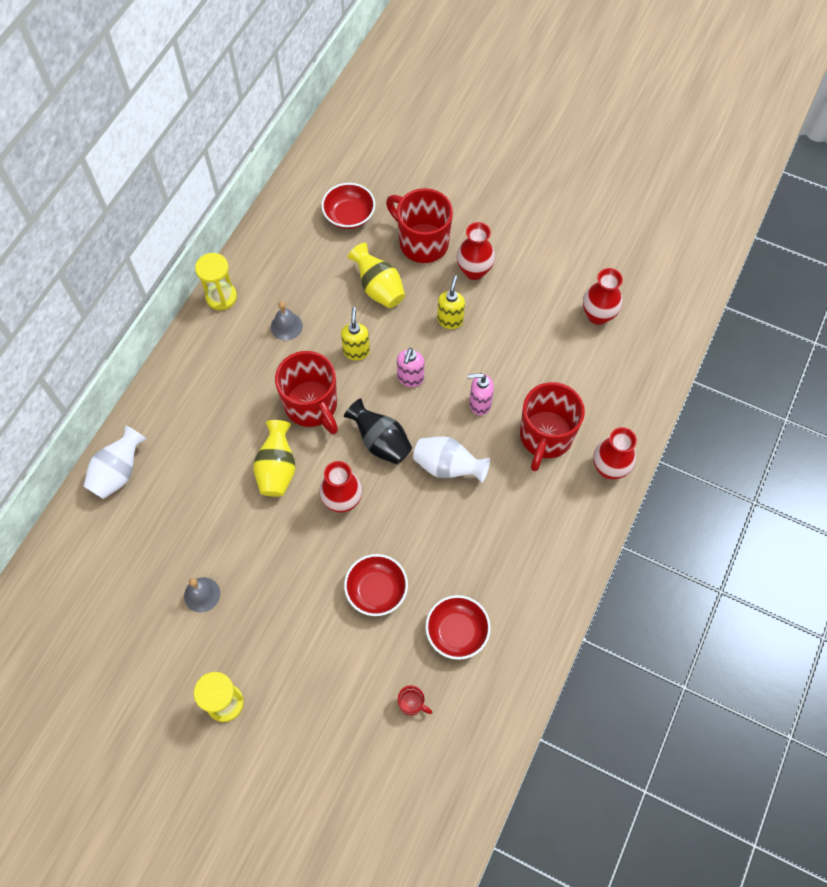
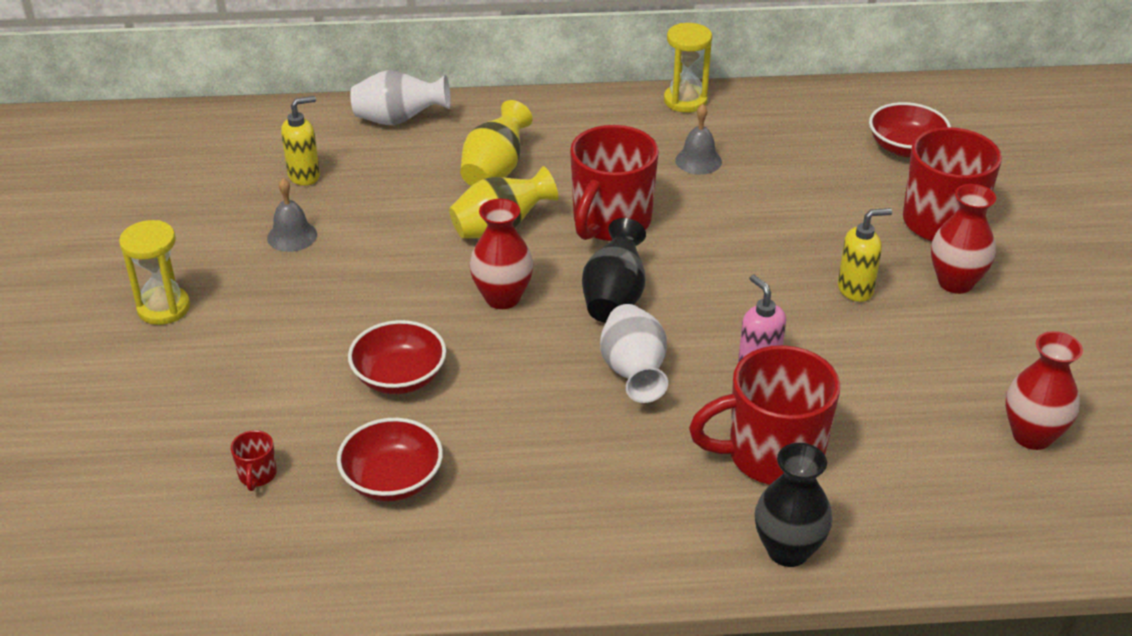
camera: 60 degrees right, 25 degrees down
(356, 351) = (722, 227): yellow soap dispenser -> yellow soap dispenser (304, 176)
(378, 288) = (831, 210): yellow vase -> yellow vase (495, 170)
(410, 378) = (731, 288): pink soap dispenser -> none
(609, 468) = (788, 550): red vase -> black vase

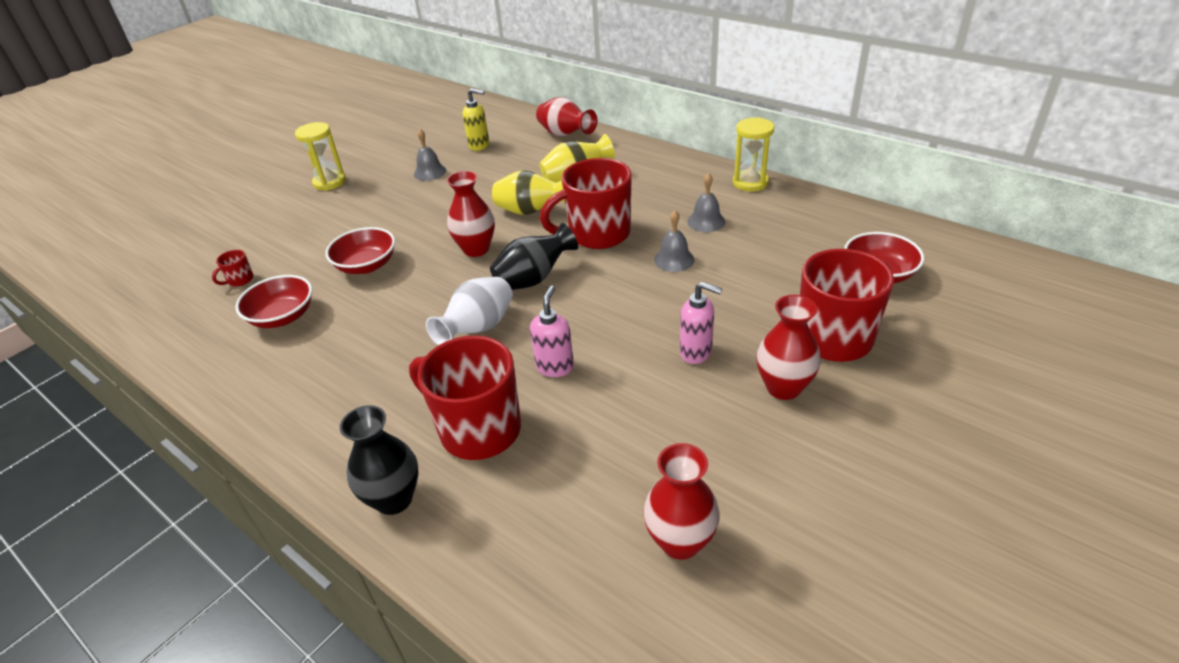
camera: 45 degrees right, 0 degrees up
(399, 120) = (565, 135): white vase -> red vase
(721, 213) = (674, 259): none -> grey bell
(856, 289) = (696, 352): yellow soap dispenser -> pink soap dispenser

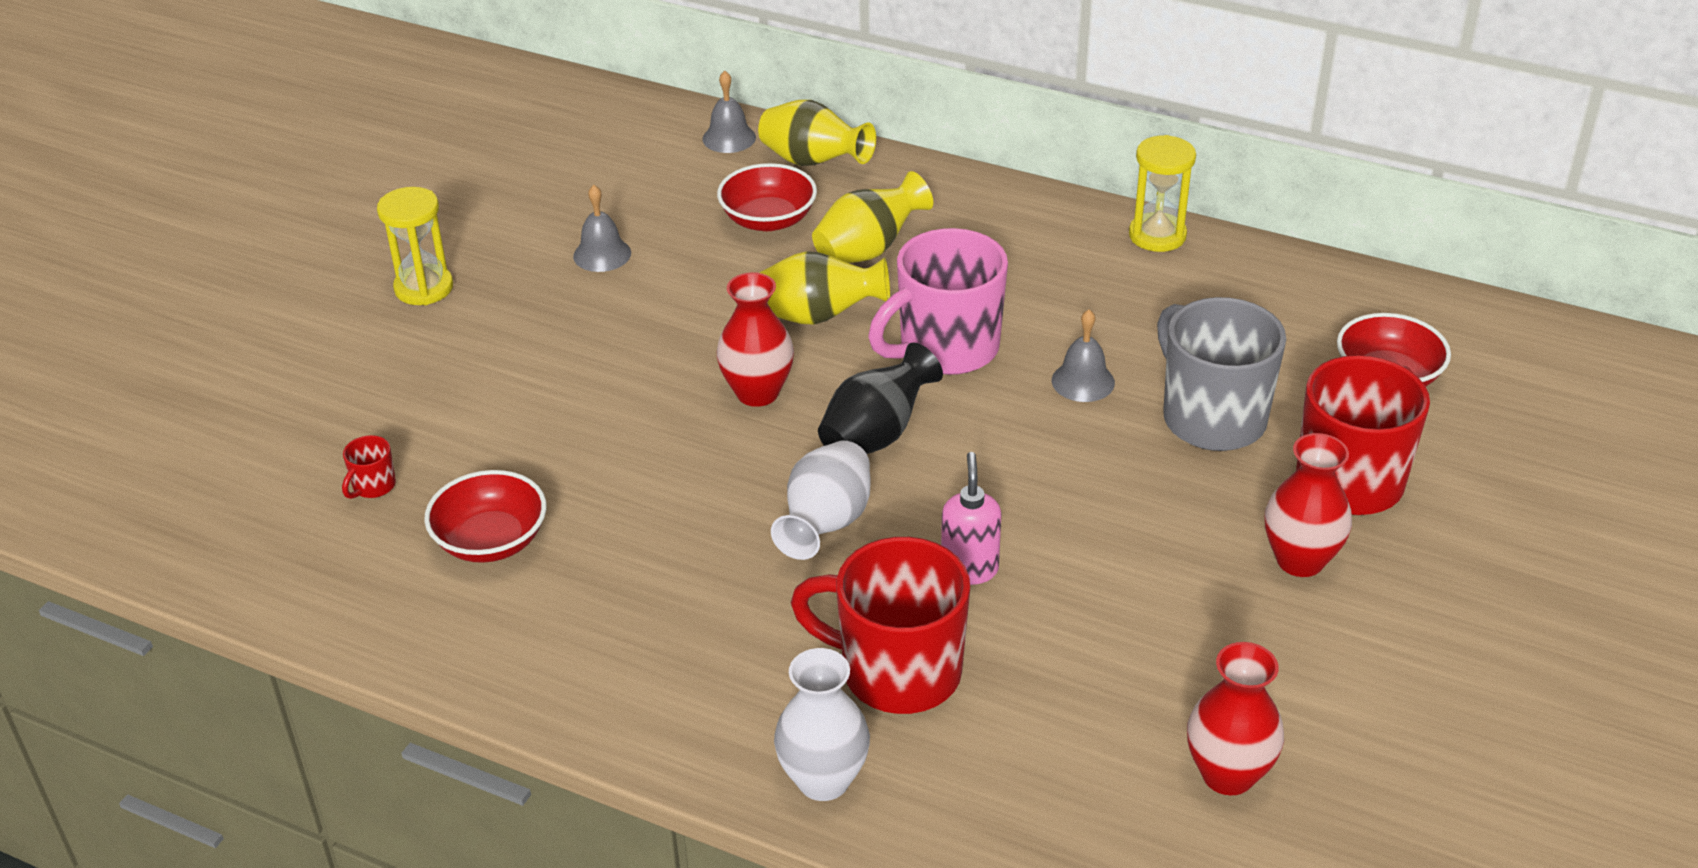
camera: 15 degrees left, 0 degrees up
(366, 265) = (584, 439): red bowl -> red bowl (768, 219)
(394, 499) = (823, 780): black vase -> white vase
(479, 145) = (666, 194): yellow soap dispenser -> none
(565, 135) = (813, 162): red vase -> yellow vase
(597, 234) = (946, 349): red mug -> pink mug
(696, 352) = (1165, 524): pink soap dispenser -> none
(706, 221) = (1110, 311): grey bell -> grey bell (729, 138)
(750, 288) = (1211, 418): none -> grey mug

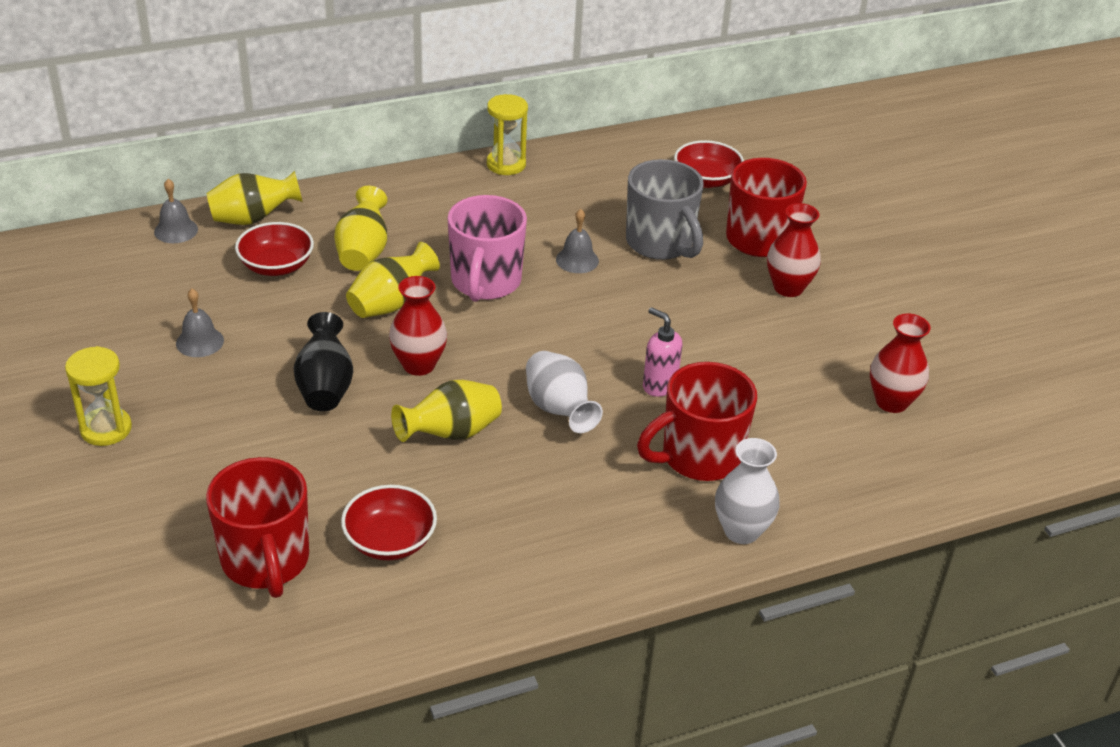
camera: 50 degrees left, 0 degrees up
(373, 486) = (266, 562): red mug -> red mug, size x2.49
(689, 478) = (451, 433): none -> yellow vase
(876, 435) = (516, 348): black vase -> black vase (325, 387)
(1211, 418) = (660, 243): grey mug -> grey mug turned 135 degrees counterclockwise

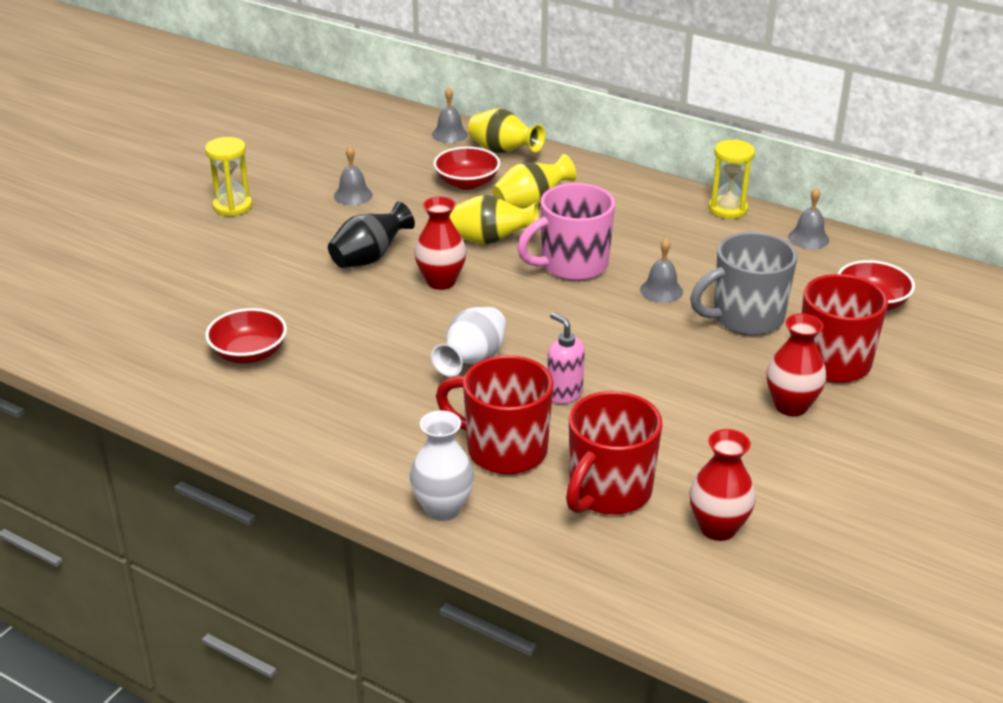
camera: 55 degrees right, 5 degrees down
(266, 562) = (178, 317): red mug -> red mug (608, 492)
(451, 433) = (386, 327): yellow vase -> none
(593, 155) = (808, 238): none -> grey bell
(659, 386) = (564, 394): pink soap dispenser -> pink soap dispenser turned 45 degrees counterclockwise
(660, 243) = (745, 318): grey mug -> grey mug turned 45 degrees clockwise

